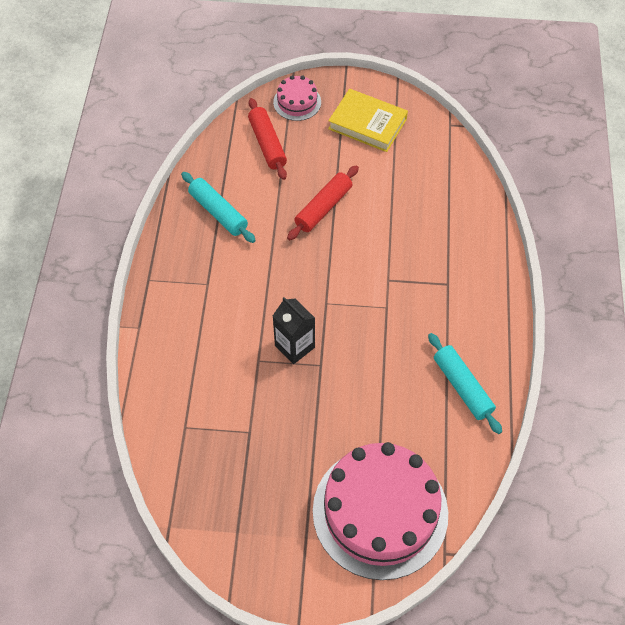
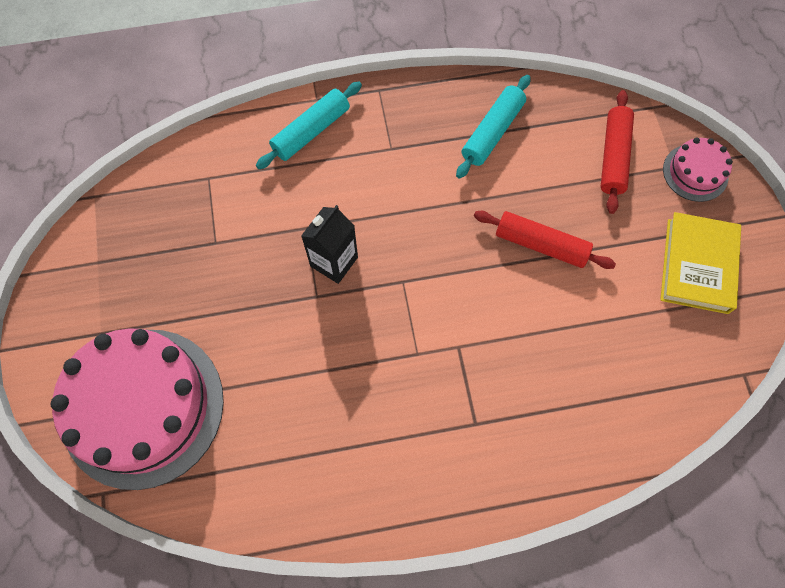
camera: 75 degrees right, 10 degrees up
(267, 144) = (614, 156): red rolling pin -> red rolling pin turned 45 degrees counterclockwise
(462, 387) = (327, 473): turquoise rolling pin -> turquoise rolling pin (311, 131)

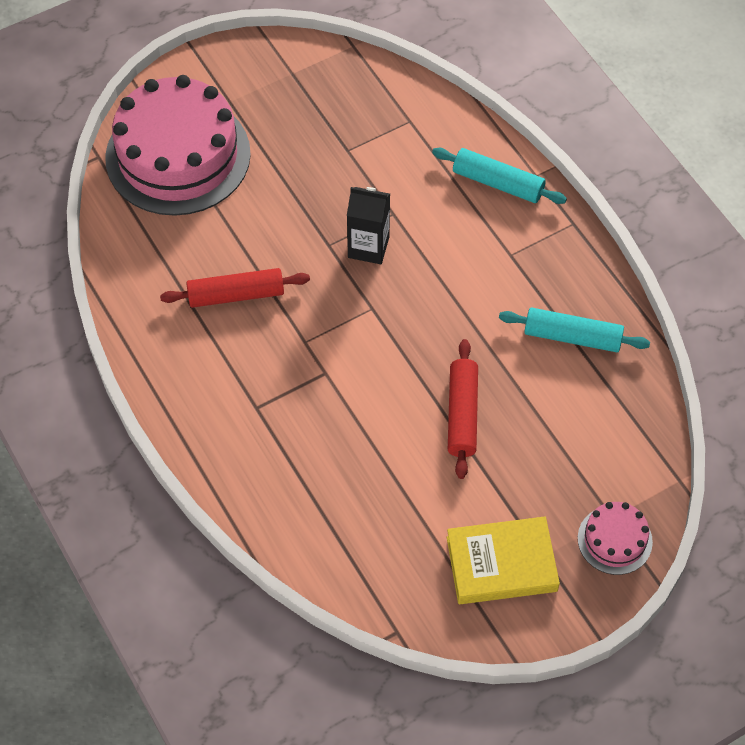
camera: 70 degrees right, 10 degrees down
(614, 156) = (597, 456): red rolling pin -> red rolling pin (236, 295)

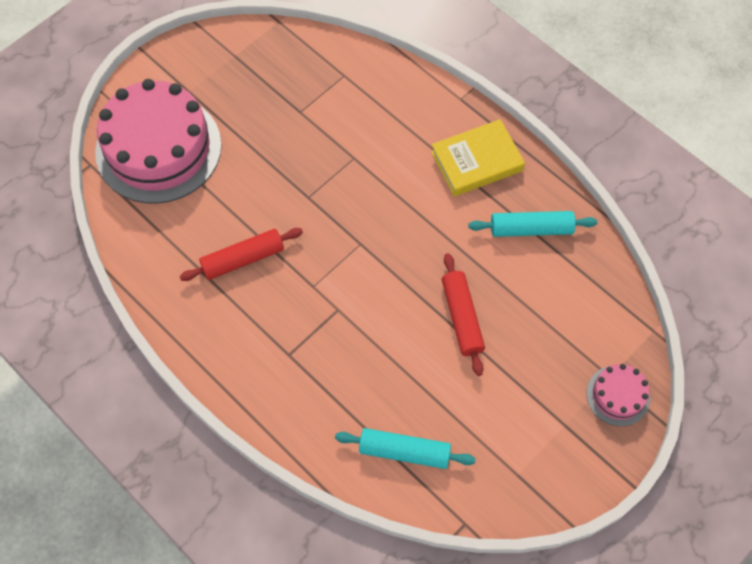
camera: 15 degrees left, 5 degrees up
(368, 247) = (342, 191): black carton -> none
(498, 183) = (431, 112): turquoise rolling pin -> turquoise rolling pin (404, 452)
(501, 564) = (533, 441): yellow book -> yellow book (477, 161)

